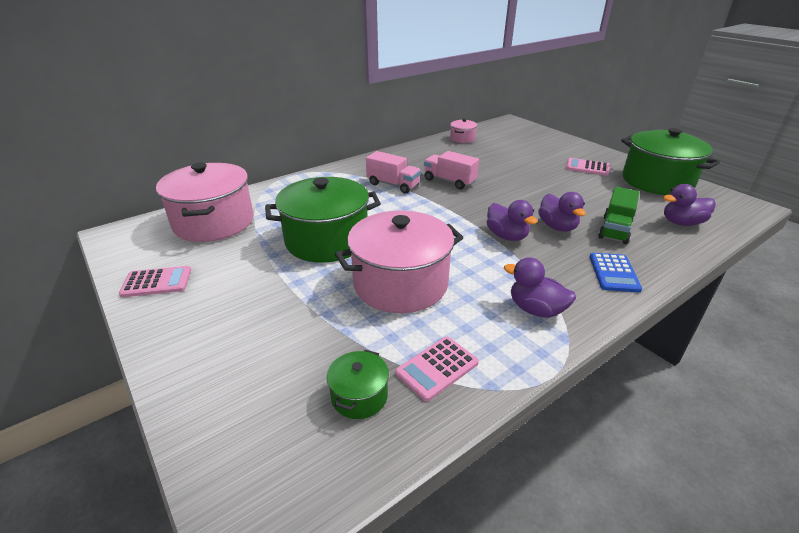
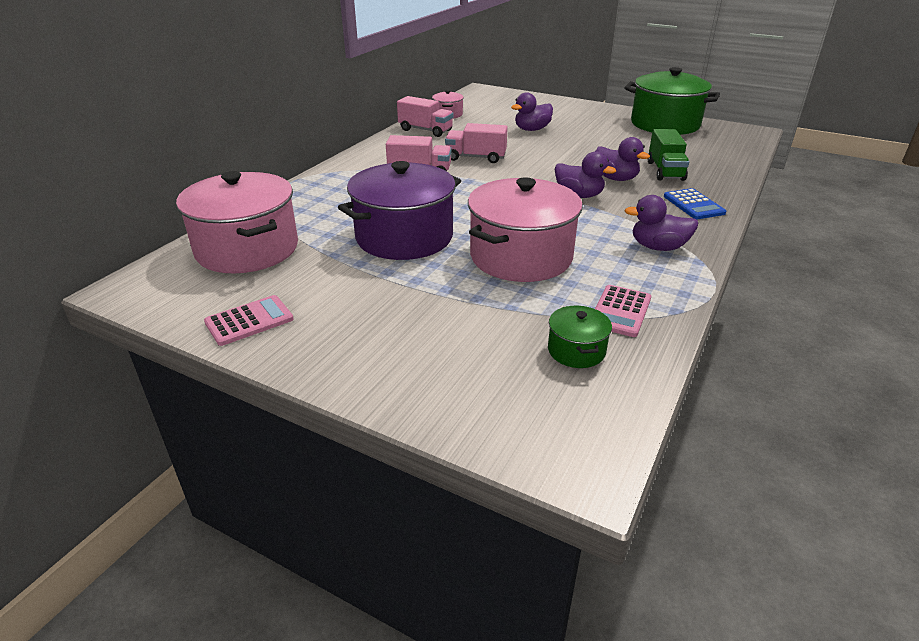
camera: 25 degrees left, 0 degrees up
(327, 240) = (404, 237): green pot -> purple pot
(431, 149) = (425, 130): none -> pink truck
(587, 167) = (595, 122): pink calculator -> none
(681, 223) = (712, 155): purple duck -> purple duck (532, 129)

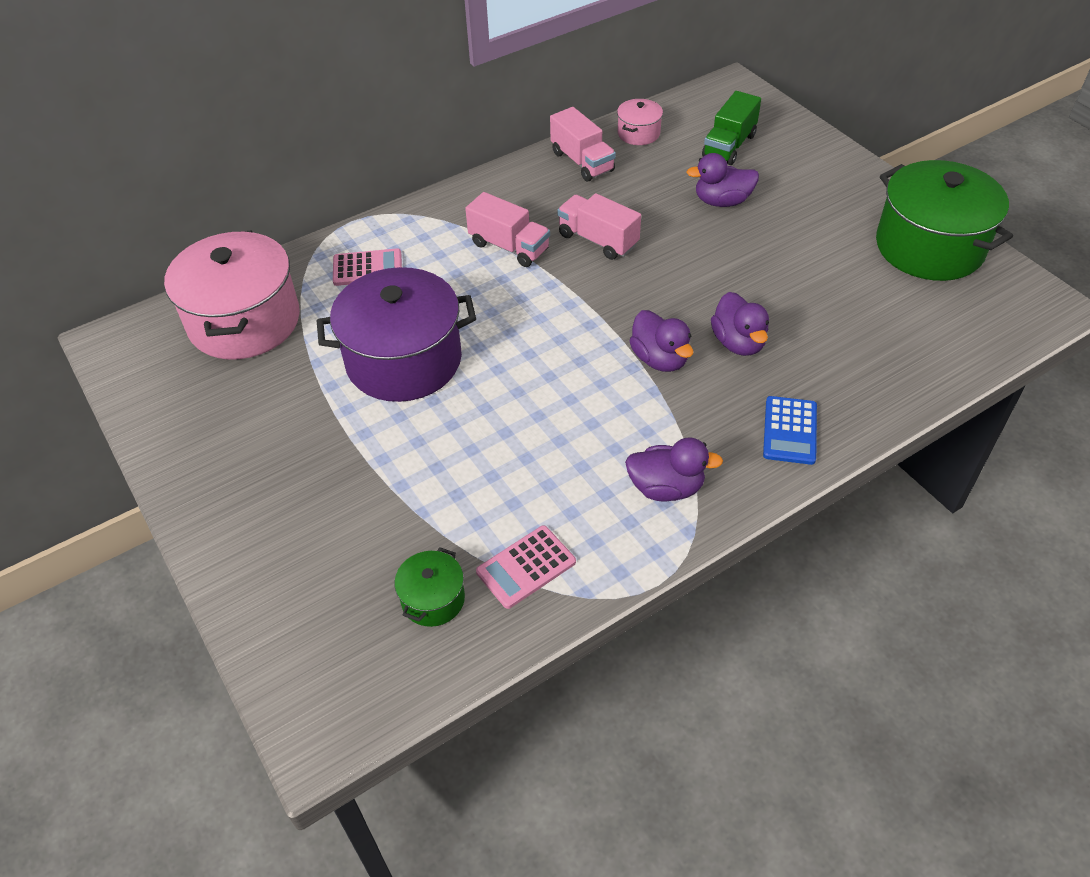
camera: 30 degrees right, 15 degrees up
(249, 321) = (182, 428): pink calculator -> pink calculator (367, 268)
(521, 256) = (498, 440): pink pot -> none
(658, 247) = (666, 488): purple duck -> purple duck turned 150 degrees clockwise
(665, 171) = (821, 350): green truck -> green truck (729, 146)

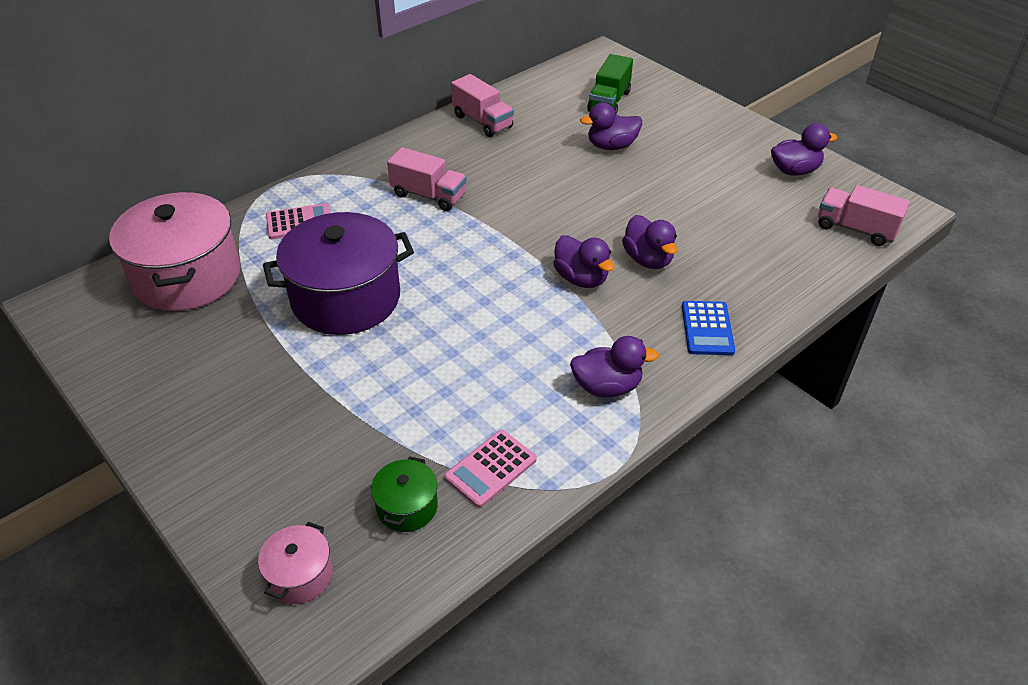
camera: 10 degrees left, 5 degrees down
(598, 240) = (508, 184): pink truck -> pink truck (855, 229)
(638, 133) = (528, 96): pink pot -> pink pot (300, 575)
(929, 247) = (794, 171): green pot -> purple duck

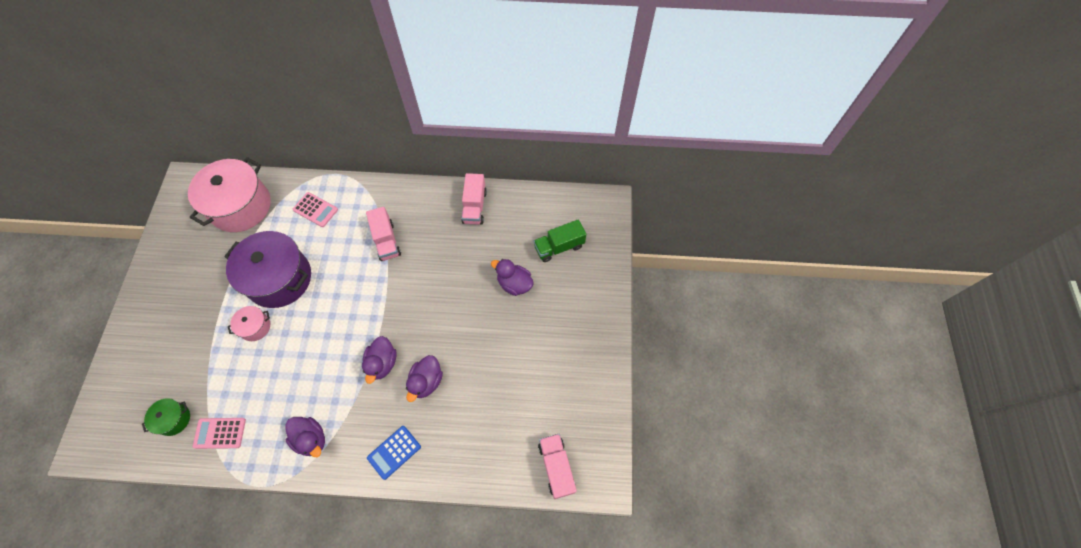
camera: 45 degrees right, 20 degrees up
(300, 575) = (111, 413): pink pot -> pink pot (255, 327)
(794, 171) = (586, 394): purple duck -> none

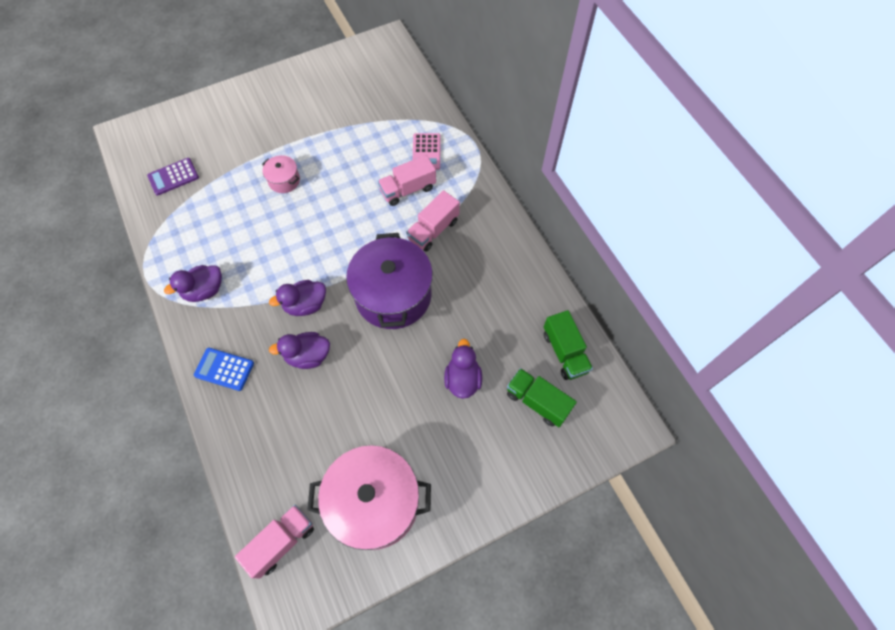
camera: 60 degrees right, 0 degrees up
(174, 419) = (173, 177): green pot -> purple calculator
(220, 433) = (177, 217): pink calculator -> none
(240, 206) = (391, 94): pink pot -> pink pot (374, 502)
(279, 279) = (340, 169): purple pot -> purple pot (393, 295)
(311, 439) = (204, 290): purple duck -> purple duck turned 45 degrees clockwise
(474, 206) = (526, 287): pink truck -> pink truck (408, 189)
(536, 211) = (564, 352): none -> green truck

